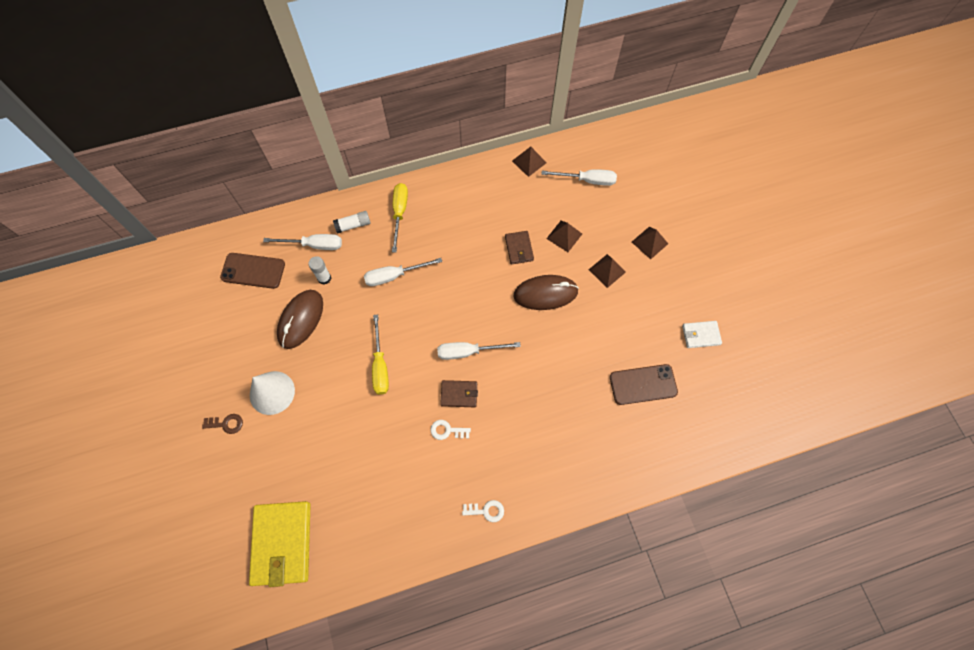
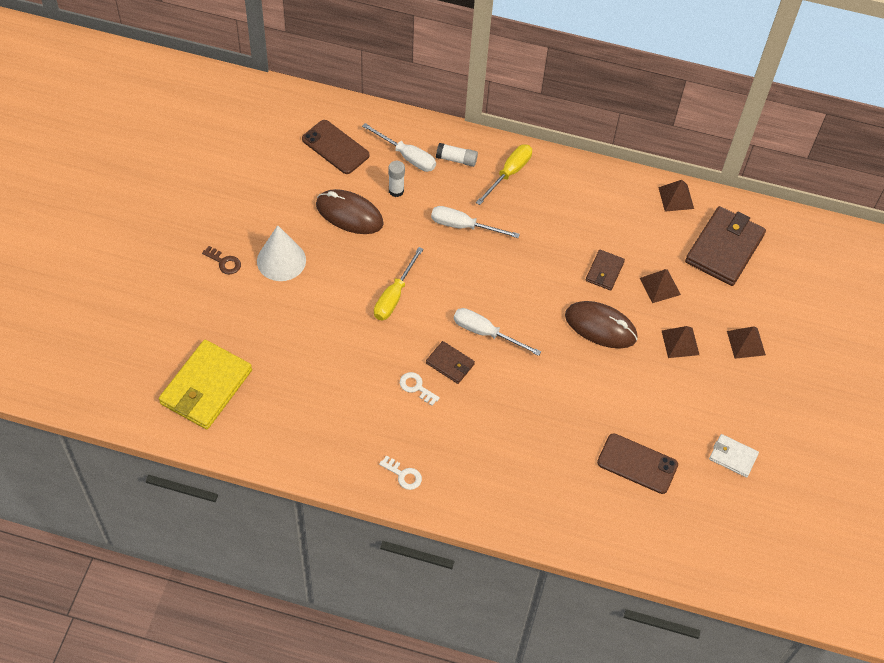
camera: 30 degrees right, 10 degrees down
(301, 320) = (349, 214): brown mouse -> brown mouse turned 60 degrees clockwise
(587, 180) = (724, 248): white screwdriver -> brown wallet

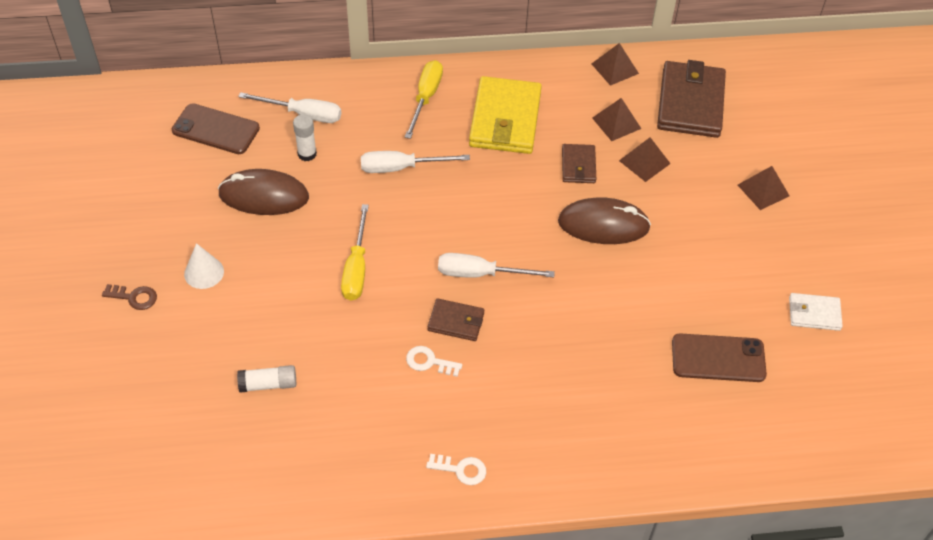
camera: 20 degrees left, 5 degrees down
(206, 387) = (171, 452): yellow wallet -> yellow wallet (505, 119)
(281, 260) = (204, 272): white cone -> white cone, size x0.63
(456, 159) = (360, 101): white glue stick -> white glue stick (268, 384)
(680, 342) = (695, 212): brown pyramid -> brown pyramid (616, 123)

